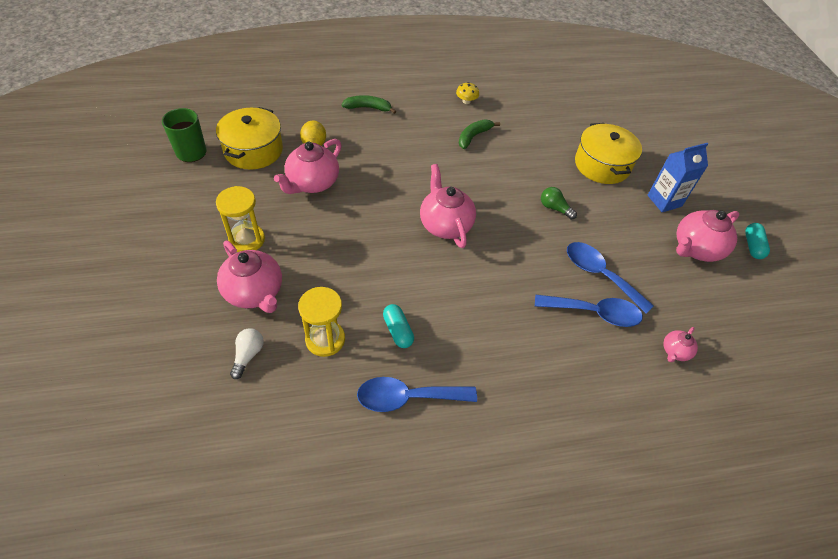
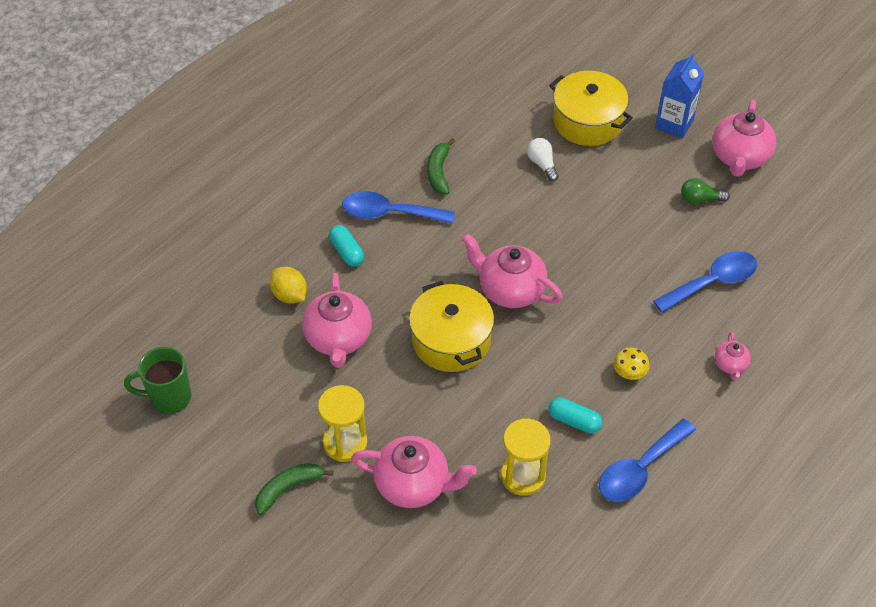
camera: 35 degrees left, 0 degrees up
(248, 355) = (474, 540): white light bulb -> white light bulb (542, 164)
(253, 150) = (234, 347): yellow pot -> yellow pot (451, 340)
(368, 108) = (296, 212): green banana -> green banana (288, 488)
(466, 101) = (388, 133): yellow mushroom -> yellow mushroom (629, 372)
(554, 208) = (589, 201): green light bulb -> green light bulb (700, 199)
(599, 275) = (685, 242): blue spoon -> blue spoon (389, 213)
(675, 351) = (800, 270): pink teapot -> pink teapot (730, 365)
(752, 246) = (780, 121): turquoise capsule -> turquoise capsule (346, 252)

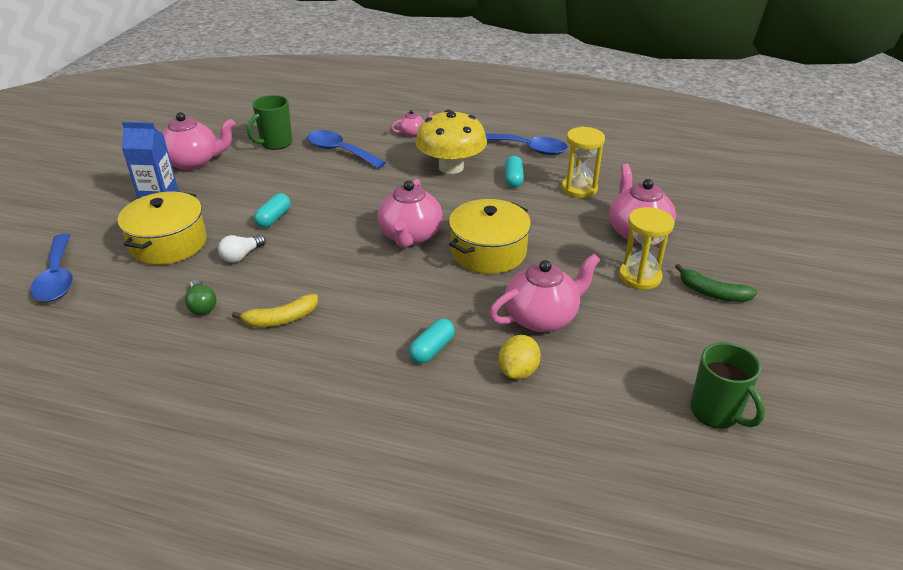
camera: 115 degrees left, 15 degrees down
(389, 213) = (360, 336): blue spoon -> blue spoon (57, 277)
(438, 172) = (281, 319): green banana -> yellow banana
(595, 197) = (273, 218): none -> turquoise capsule
(629, 372) = (451, 167): yellow mushroom -> yellow mushroom, size x2.44
(700, 199) = (252, 170): green light bulb -> green light bulb (202, 305)
(757, 230) = (275, 143): none -> green mug

